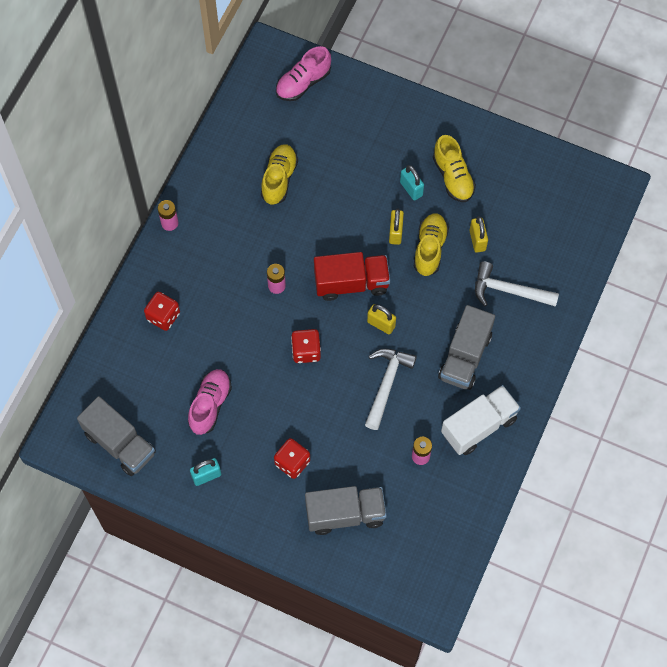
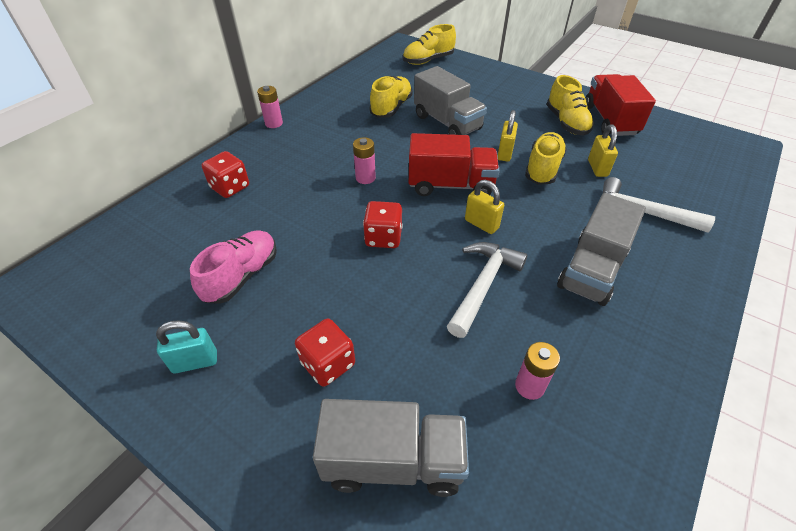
camera: 10 degrees right, 20 degrees down
(120, 443) = (102, 302): grey truck -> grey truck (447, 123)
(303, 83) = (428, 60): pink shoe -> yellow shoe
(411, 189) = (523, 126): turquoise padlock -> none
(479, 426) = (621, 356): white truck -> none
(494, 166) = (609, 120): none -> red truck

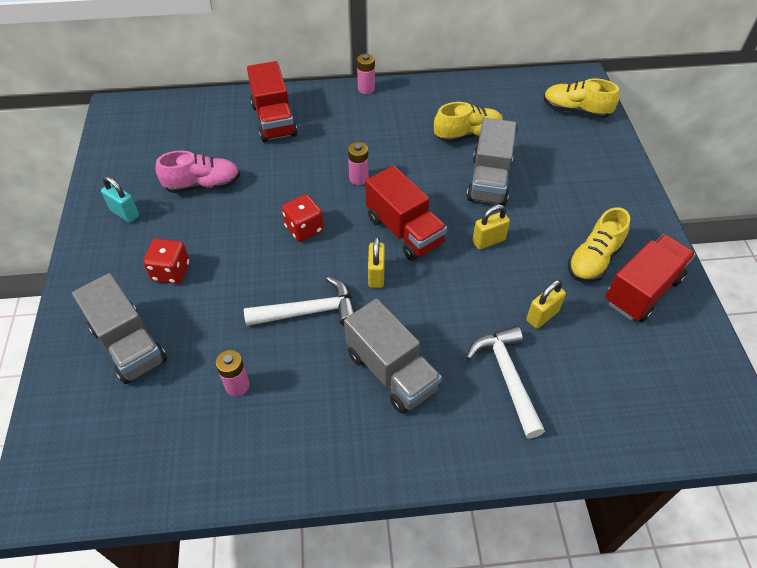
camera: 50 degrees right, 5 degrees up
(230, 187) = (274, 120): red dice -> red truck
(543, 169) = (495, 277): yellow shoe -> none
(592, 269) = (391, 371): grey truck -> grey truck turned 120 degrees counterclockwise

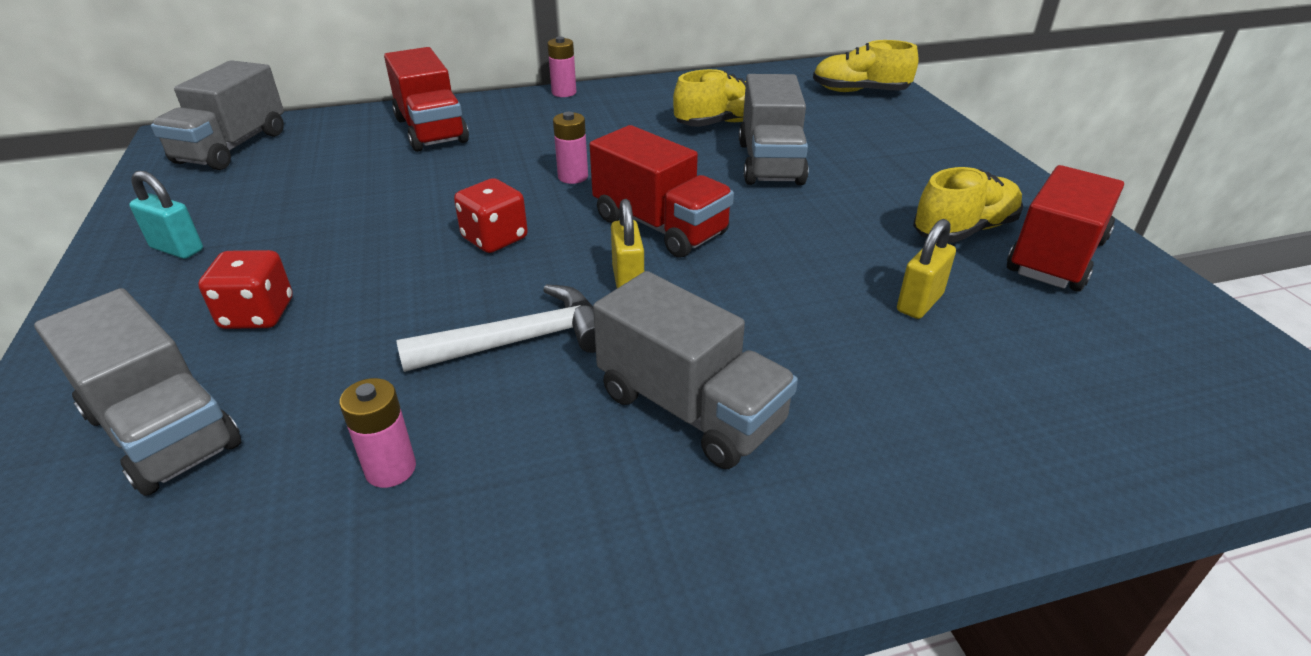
camera: 10 degrees left, 15 degrees down
(150, 123) = (232, 147): none -> grey truck
(203, 185) = (318, 205): pink shoe -> none
(488, 241) = (795, 225): yellow padlock -> none
(507, 377) = (900, 390): white hammer -> none
(594, 260) = (964, 230): yellow shoe -> yellow shoe turned 150 degrees counterclockwise

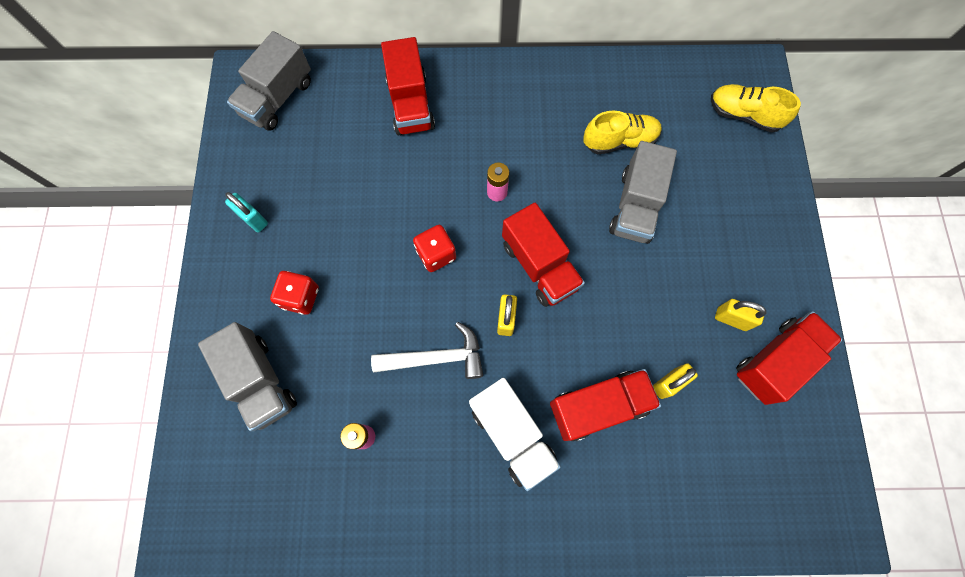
camera: 15 degrees right, 35 degrees up
(564, 93) = (514, 65): pink battery -> none
(690, 408) = (512, 434): grey truck -> white truck
(825, 346) = (598, 406): none -> red truck
(964, 230) = (731, 319): yellow shoe -> yellow padlock

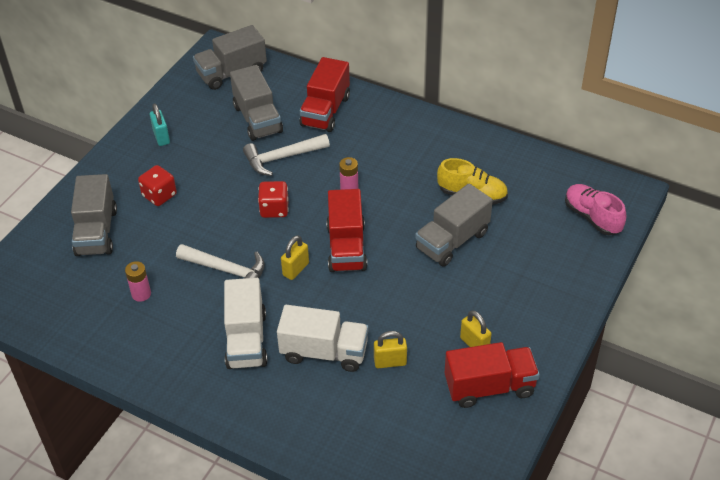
camera: 30 degrees right, 25 degrees down
(345, 147) = (258, 119): none -> grey truck
(403, 184) = (282, 158): none -> white hammer
(598, 406) = (324, 352): red truck -> white truck
(743, 115) = (592, 217): yellow shoe -> pink shoe

